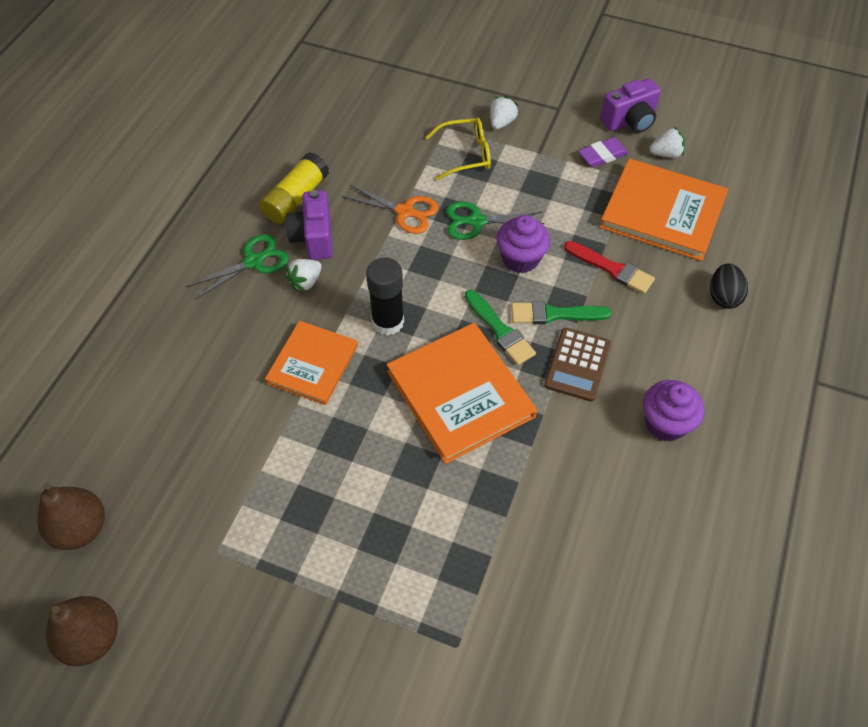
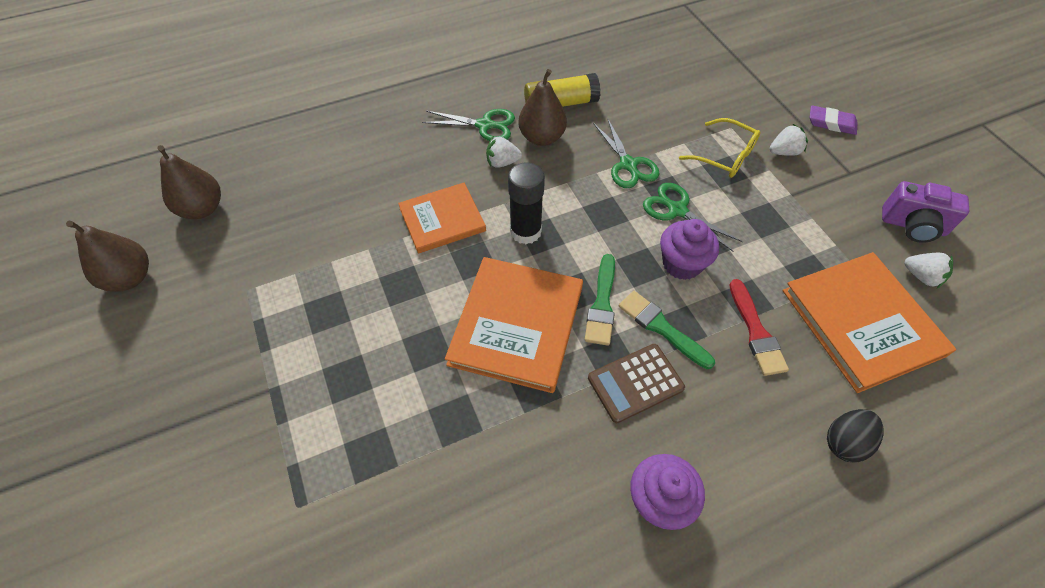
camera: 45 degrees right, 0 degrees up
(314, 238) = (542, 137): purple camera -> brown pear
(405, 212) = (628, 165): orange scissors -> green scissors
(602, 155) = (852, 236): purple eraser -> purple eraser (831, 123)

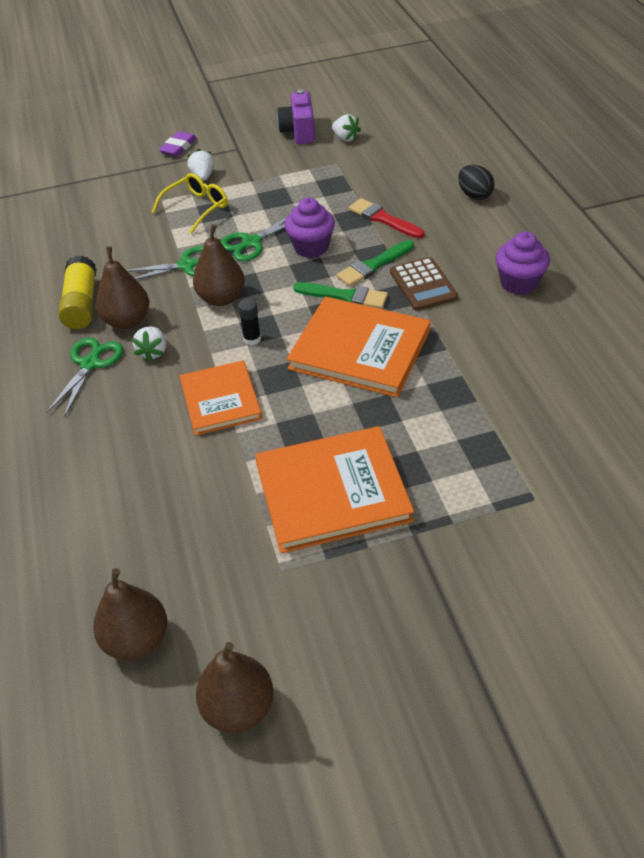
camera: 80 degrees left, 10 degrees down
(525, 231) = (252, 339): black glue stick -> black glue stick, size x0.55
(583, 199) = (221, 298): none -> brown pear
(756, 332) = (383, 219): red brush -> red brush turned 135 degrees counterclockwise
(861, 322) = (381, 171): orange book -> orange book (332, 492)
(912, 226) = (299, 132): purple camera -> purple camera turned 150 degrees clockwise
(921, 276) = (345, 138): white strawberry -> white strawberry turned 90 degrees clockwise

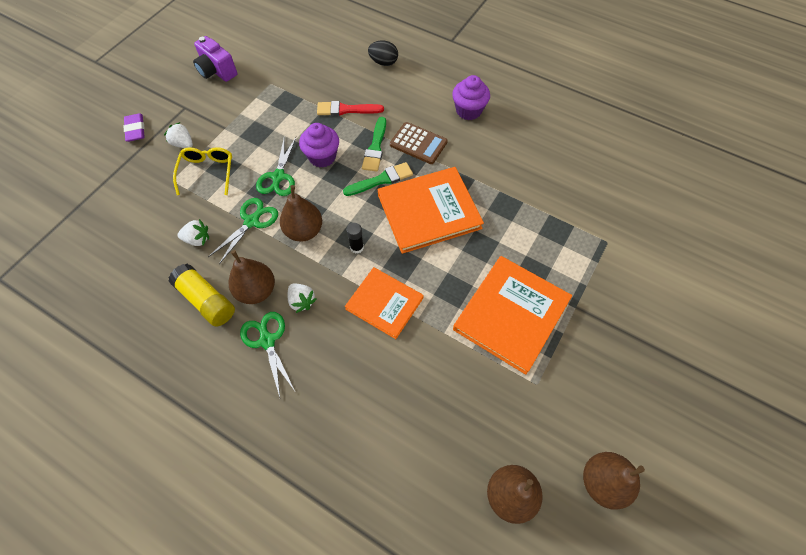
camera: 45 degrees left, 15 degrees up
(345, 138) = (256, 60): white strawberry -> white strawberry (197, 239)

